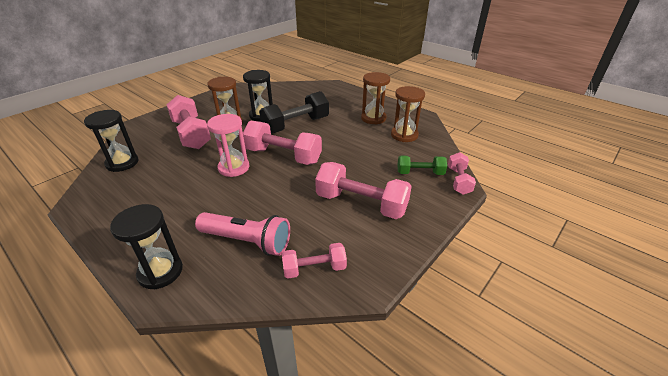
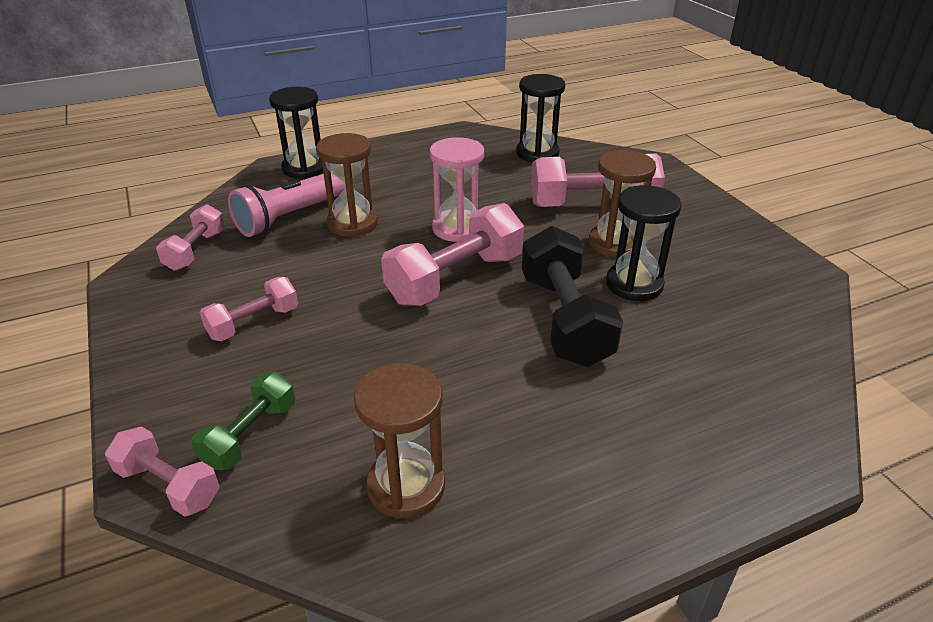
camera: 115 degrees right, 0 degrees up
(361, 204) = (253, 323): pink dumbbell -> pink dumbbell, size x0.57
(373, 118) = (530, 462): brown hourglass -> brown hourglass (352, 223)

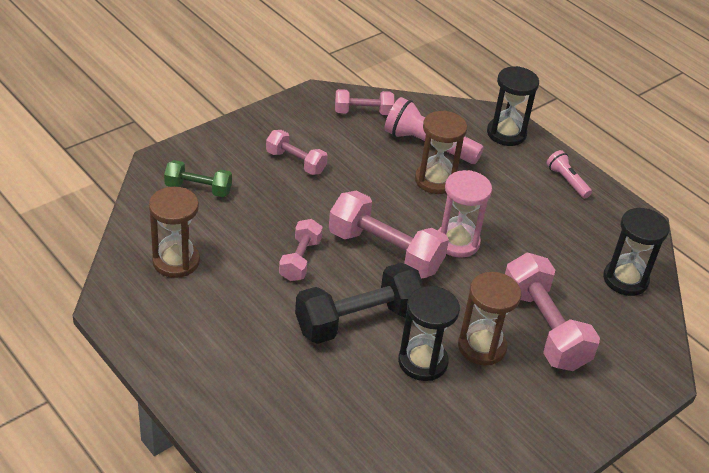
camera: 70 degrees right, 5 degrees up
(168, 485) = (155, 169): pink dumbbell -> pink dumbbell (300, 260)
(395, 152) = (567, 181): none -> pink flashlight

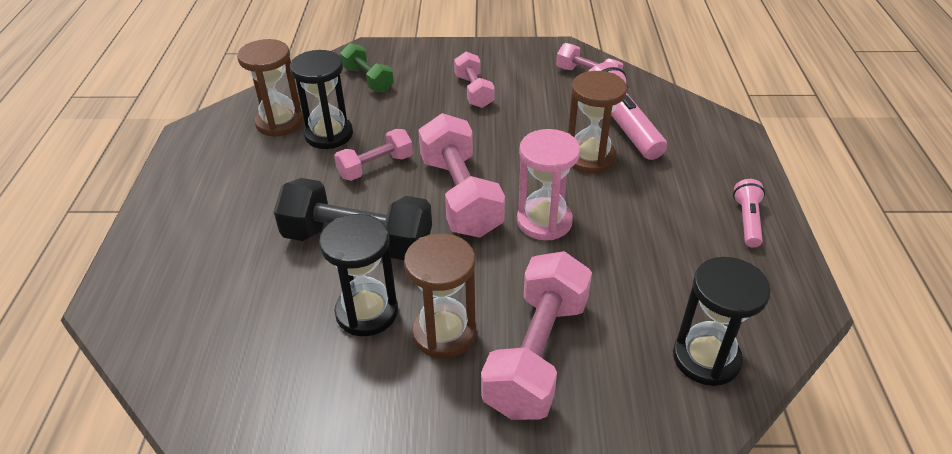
camera: 45 degrees right, 0 degrees up
(506, 133) = (723, 148): black hourglass -> black hourglass (329, 134)

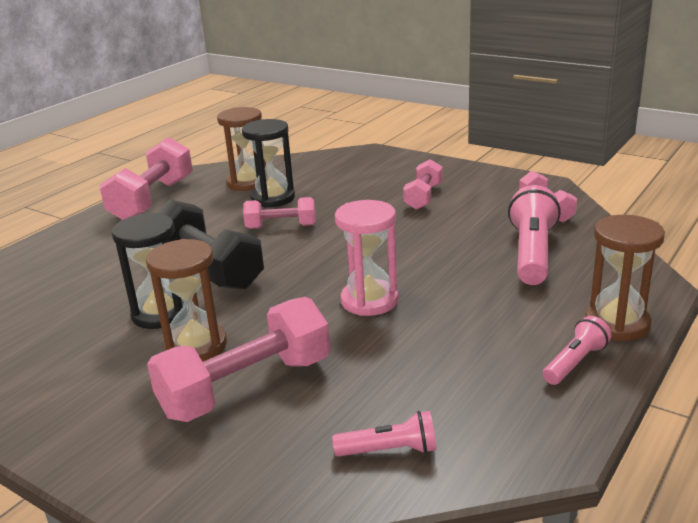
camera: 35 degrees right, 15 degrees down
(368, 79) = (346, 170): green dumbbell -> none
(460, 196) = (322, 263): pink dumbbell -> pink dumbbell (153, 200)
(590, 158) = (470, 268): brown hourglass -> brown hourglass (617, 323)
(706, 358) = (389, 450): black hourglass -> pink flashlight

